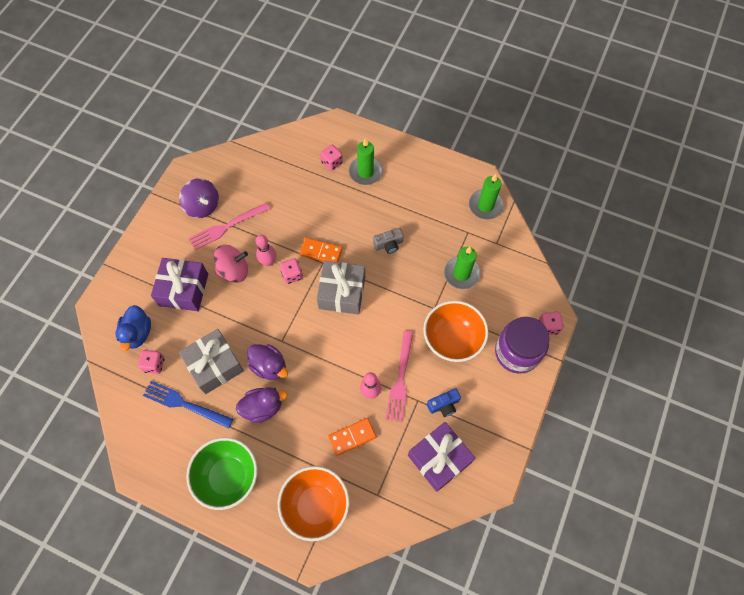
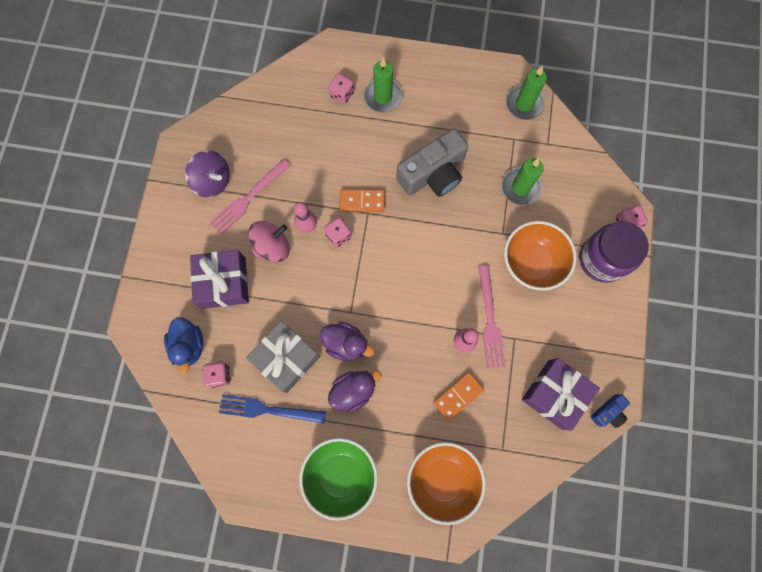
camera: 15 degrees left, 10 degrees up
(342, 293) = (399, 241): grey gift -> none
(388, 244) = (433, 174): grey camera -> grey camera, size x2.12
(444, 405) = (543, 336): blue camera -> blue camera (608, 412)

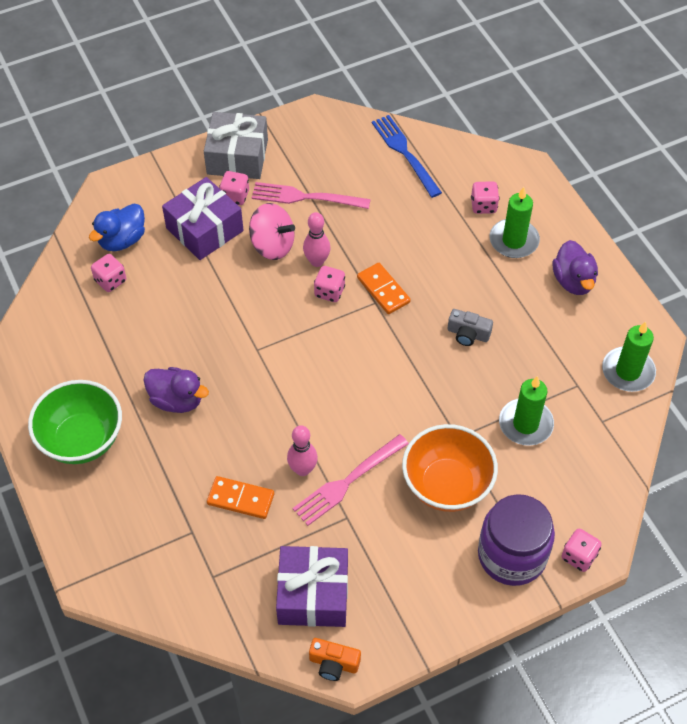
camera: 55 degrees right, 20 degrees down
(211, 244) = (235, 196): none -> pink dice
(213, 181) = (299, 160): purple spinning top -> none
(268, 410) = (105, 340): blue fork -> blue fork (405, 153)
(286, 358) = (167, 324): grey gift -> grey gift (237, 157)
(346, 344) = (221, 365): purple duck -> purple duck (573, 281)
(433, 174) = (468, 334): grey camera -> grey camera, size x0.47
(442, 478) = (140, 535): orange bowl -> none
(608, 412) = (334, 663): blue camera -> orange camera

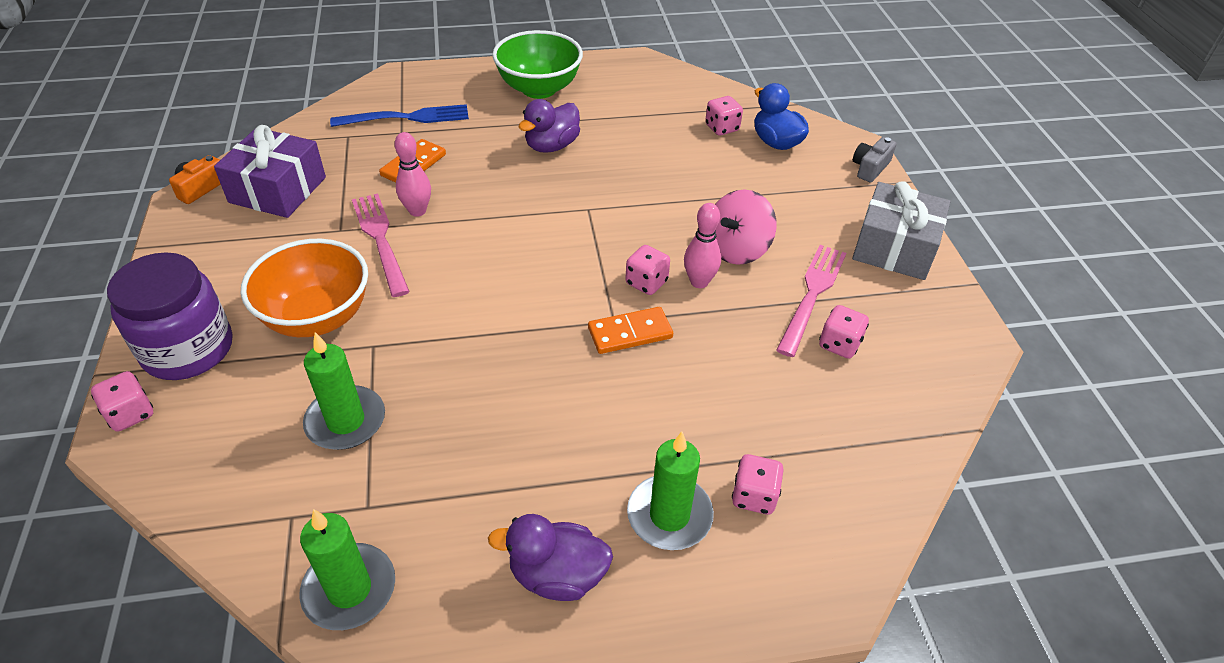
camera: 105 degrees right, 10 degrees down
(204, 229) = (777, 201): purple gift -> none
(235, 196) = (825, 233): pink dice -> pink dice (839, 344)
(405, 153) = (884, 423): blue fork -> blue fork (406, 117)
(468, 334) = (519, 402): grey camera -> grey camera (870, 168)

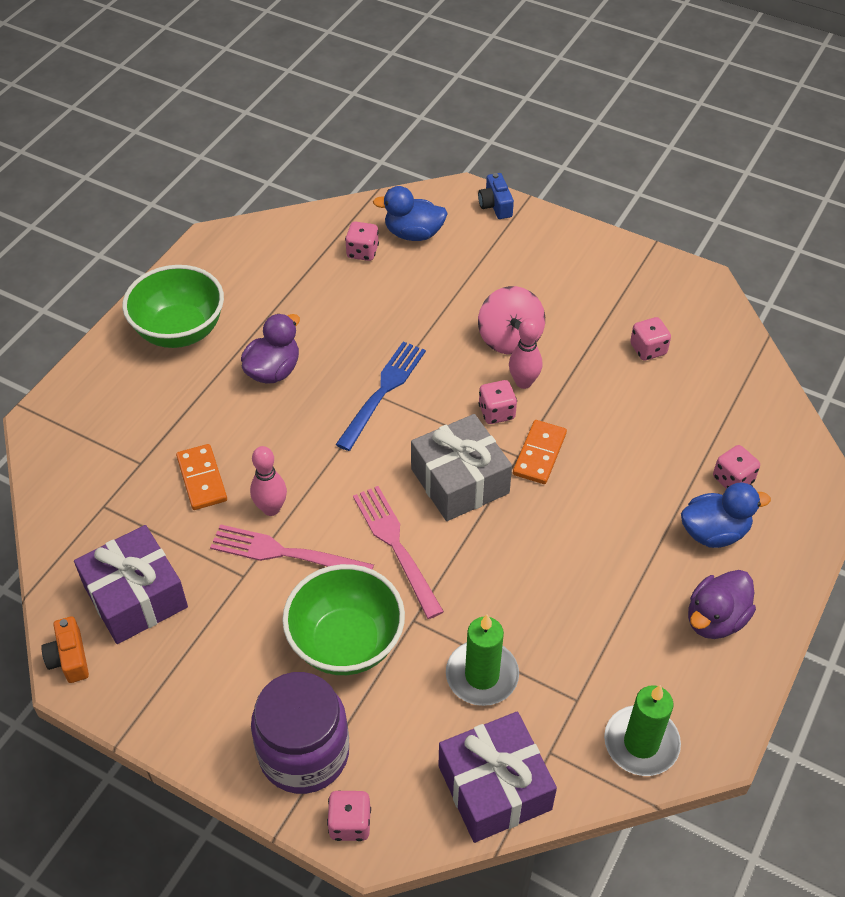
camera: 50 degrees left, 5 degrees up
(224, 494) = (494, 787): none -> purple gift
(317, 317) = (346, 643): orange bowl -> green bowl
(406, 117) = (121, 448): blue fork -> blue fork (383, 392)
(551, 146) = (273, 370): purple duck -> purple duck turned 135 degrees counterclockwise
(669, 515) = (714, 532): green candle -> blue duck
(812, 295) = (592, 331): pink fork -> pink fork (396, 546)
(870, 168) = (495, 205): grey camera -> blue camera
(894, 247) = (587, 255): grey gift -> grey gift (460, 481)

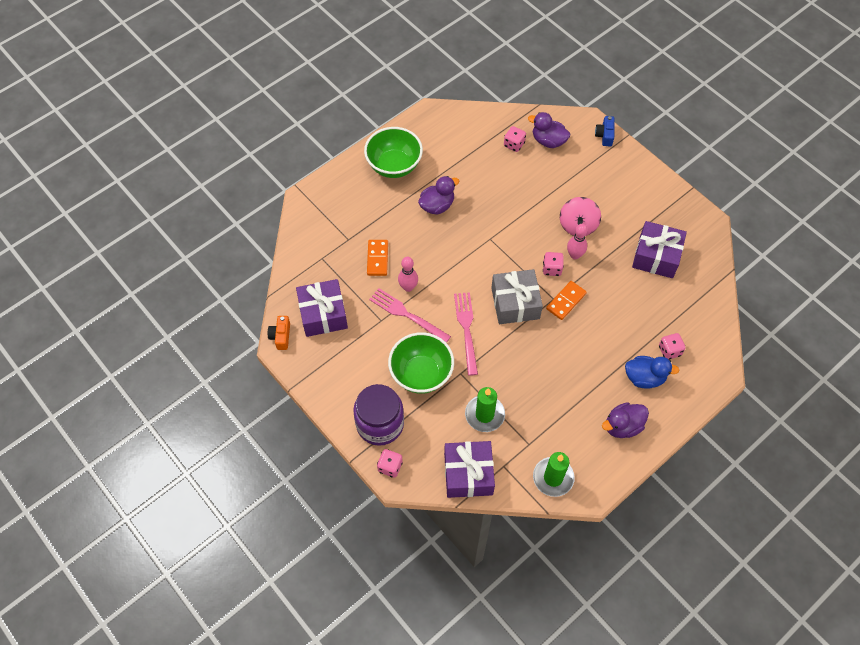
camera: 20 degrees right, 10 degrees up
(383, 392) = (493, 237): blue fork -> none
(413, 234) = (548, 141): blue duck -> purple duck
(648, 349) = (656, 256): pink dice -> purple gift

